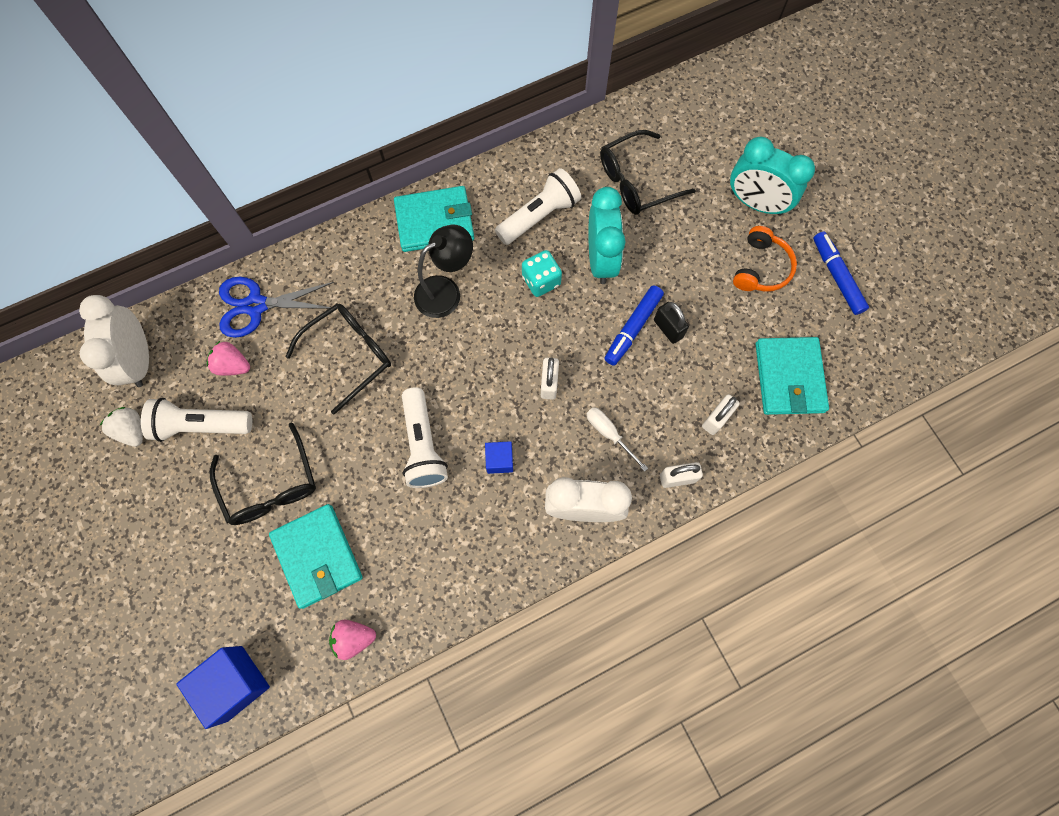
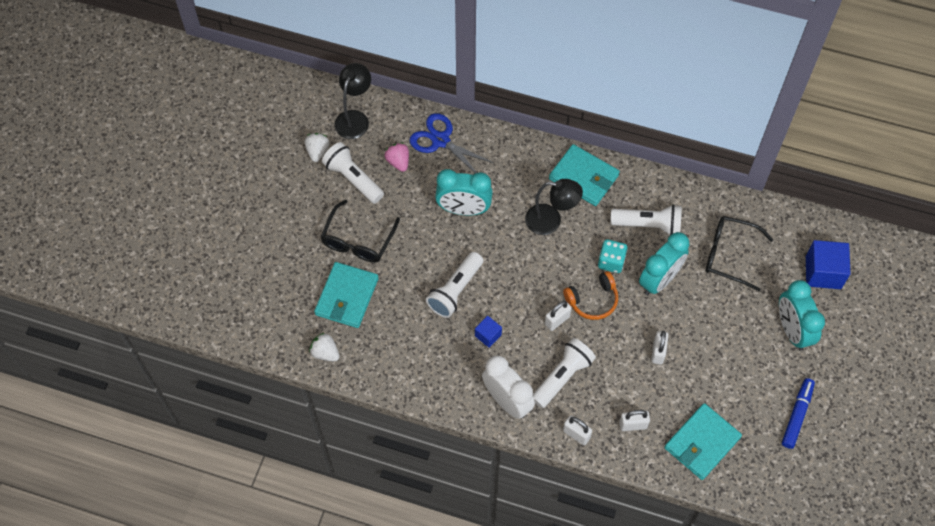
camera: 45 degrees right, 10 degrees down
(140, 360) = (354, 118): white clock -> black lamp
(234, 683) = (250, 319): blue cube -> blue cube (823, 272)
(349, 355) = (464, 209): black glasses -> turquoise clock
(354, 638) = (325, 353): pink strawberry -> white strawberry
(609, 434) = (562, 377): white screwdriver -> white flashlight
(632, 328) = (637, 334): blue marker -> none
(668, 328) = (658, 352): black padlock -> white padlock
(761, 268) = (753, 369): orange headphones -> orange headphones (592, 300)

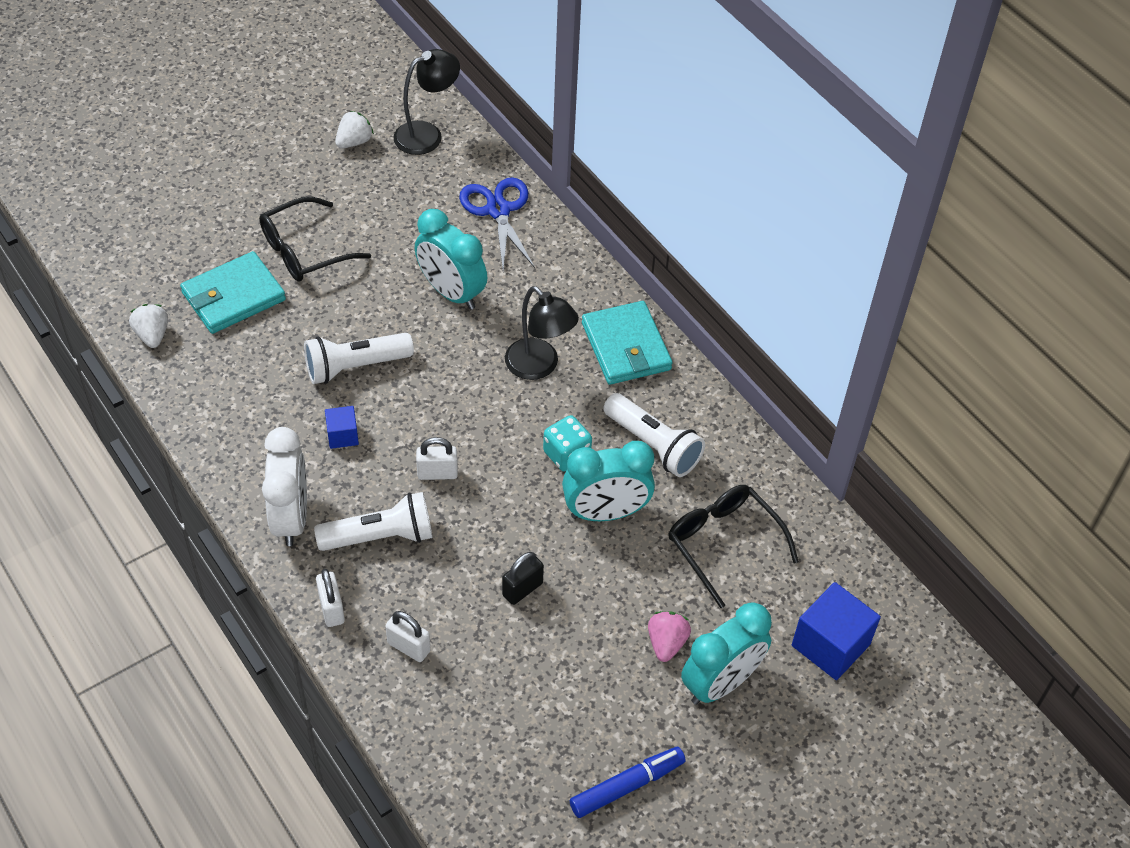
camera: 35 degrees right, 10 degrees down
(353, 179) = (363, 189): white flashlight -> none
(398, 162) = (429, 203): pink strawberry -> pink strawberry (666, 643)
(592, 300) = (501, 480): orange headphones -> none
(658, 352) = (522, 589): white padlock -> black padlock
(702, 443) = (472, 728): turquoise wallet -> none
(792, 330) = (720, 683): turquoise clock -> turquoise clock turned 150 degrees counterclockwise

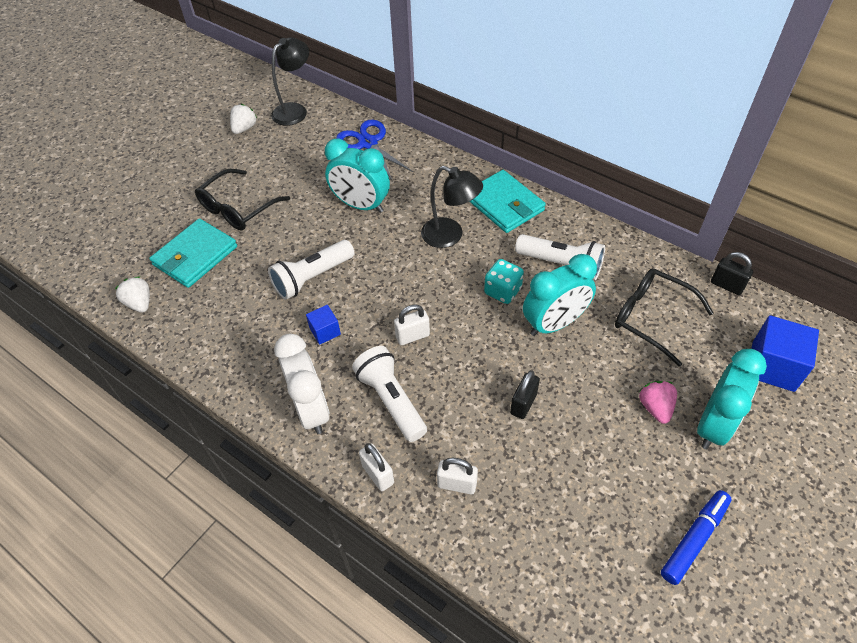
camera: 15 degrees left, 0 degrees up
(381, 536) = (391, 400): white flashlight -> white flashlight turned 90 degrees counterclockwise
(838, 535) = (726, 285): none -> black padlock

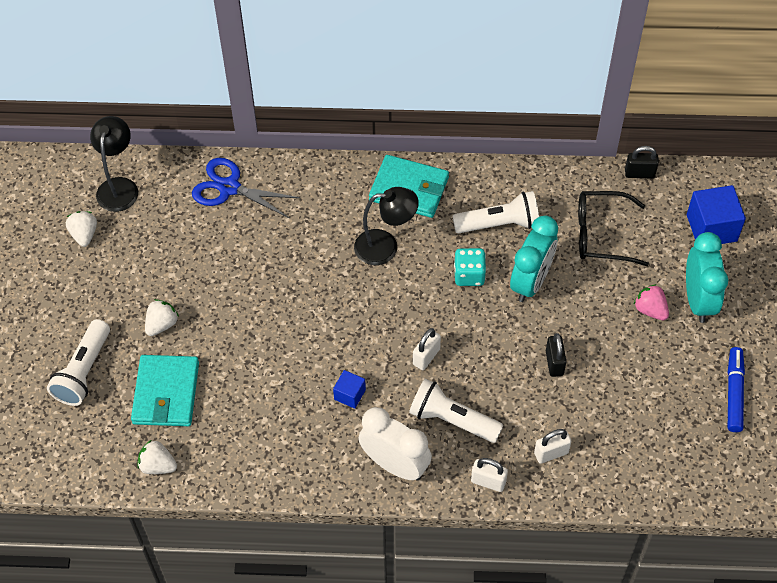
camera: 35 degrees left, 5 degrees up
(238, 208) = (162, 324): black glasses -> white strawberry
(312, 278) = (296, 353): white flashlight -> white flashlight (83, 371)
(361, 205) = (279, 258): turquoise clock -> none

